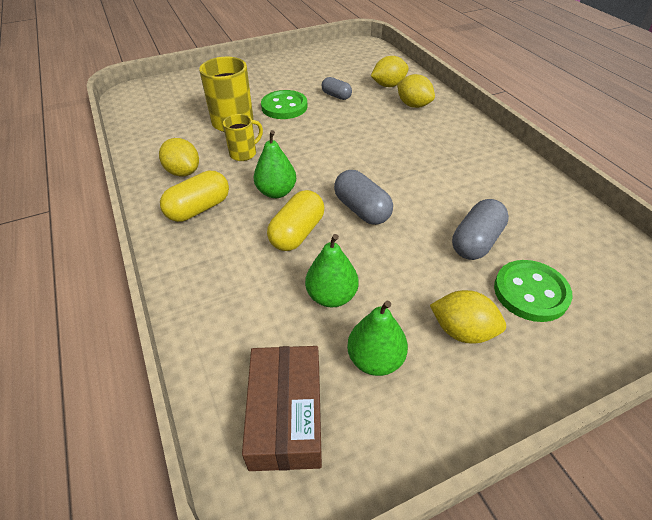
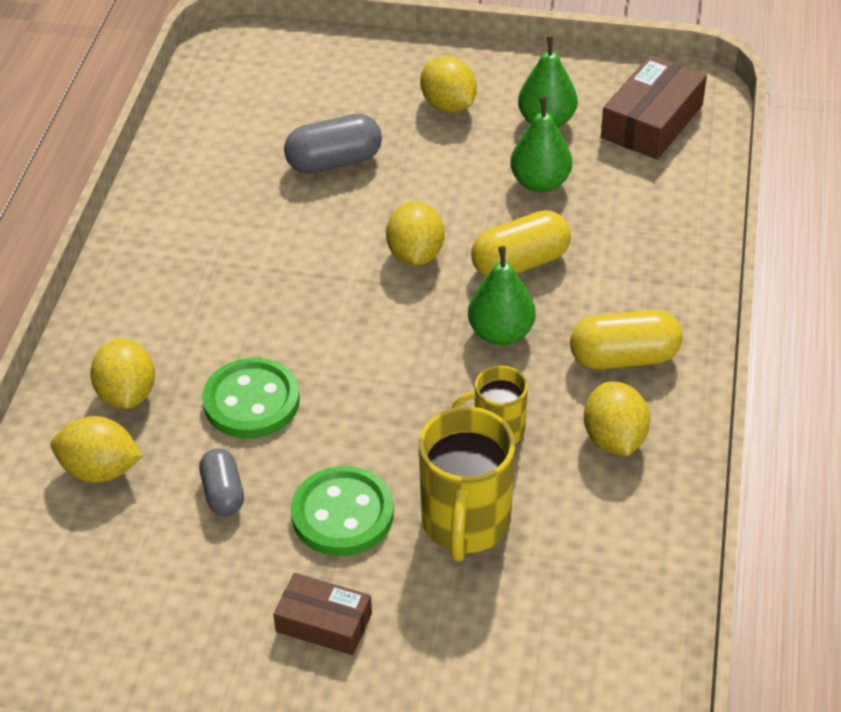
camera: 145 degrees left, 0 degrees up
(261, 83) = (324, 622): none -> brown box
(362, 210) = (415, 255): grey capsule -> yellow lemon
(530, 292) = (348, 102): green button -> green button (251, 401)

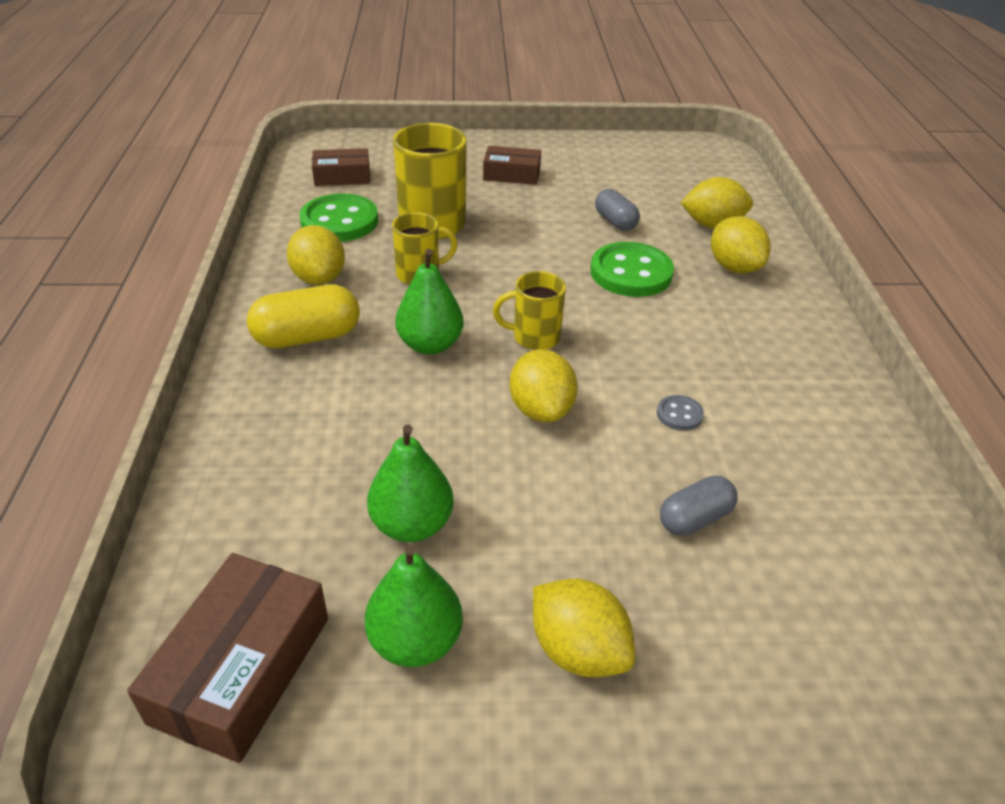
camera: 165 degrees right, 5 degrees down
(298, 236) = (679, 414): none -> grey button
(334, 162) = (695, 518): grey capsule -> grey capsule, size x0.64
(342, 514) = (523, 219): green button -> green button (339, 221)
(395, 329) = (534, 337): none -> yellow mug
(520, 263) = (422, 415): yellow capsule -> none
(584, 652) = (342, 176): none -> brown box

